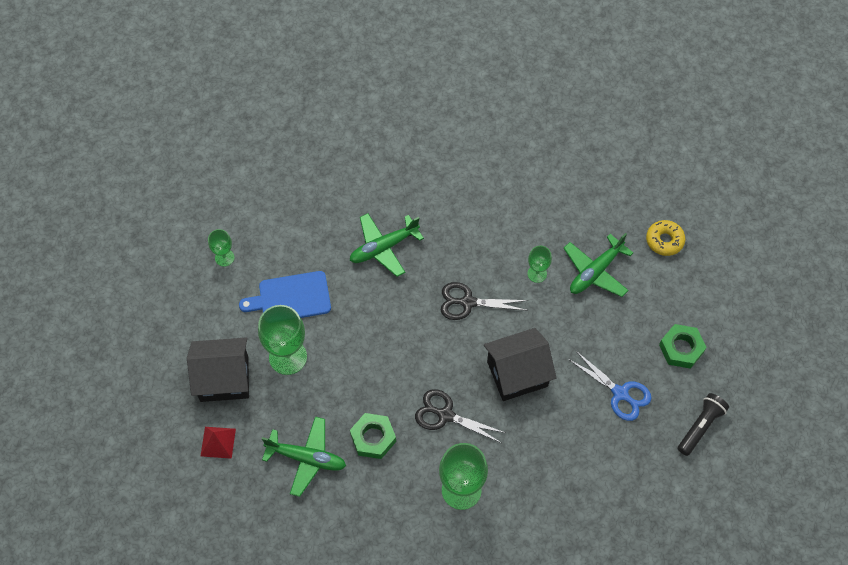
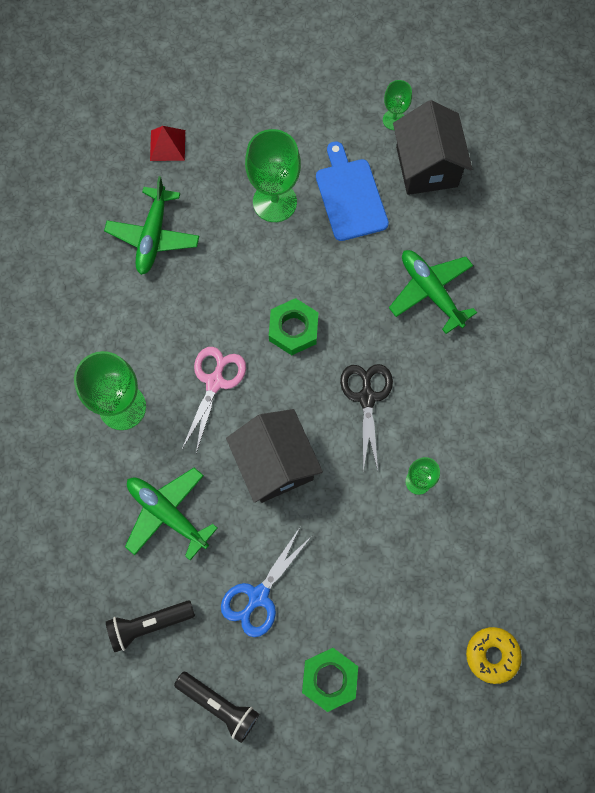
camera: 85 degrees right, 10 degrees up
(224, 379) = (242, 141): black house -> black house (426, 166)
(373, 438) = (181, 304): green nut -> green nut (293, 329)
(445, 415) = (215, 382): black scissors -> pink scissors
(595, 272) = (431, 559): green plane -> green plane (167, 513)
(640, 475) = (149, 624): none -> black flashlight

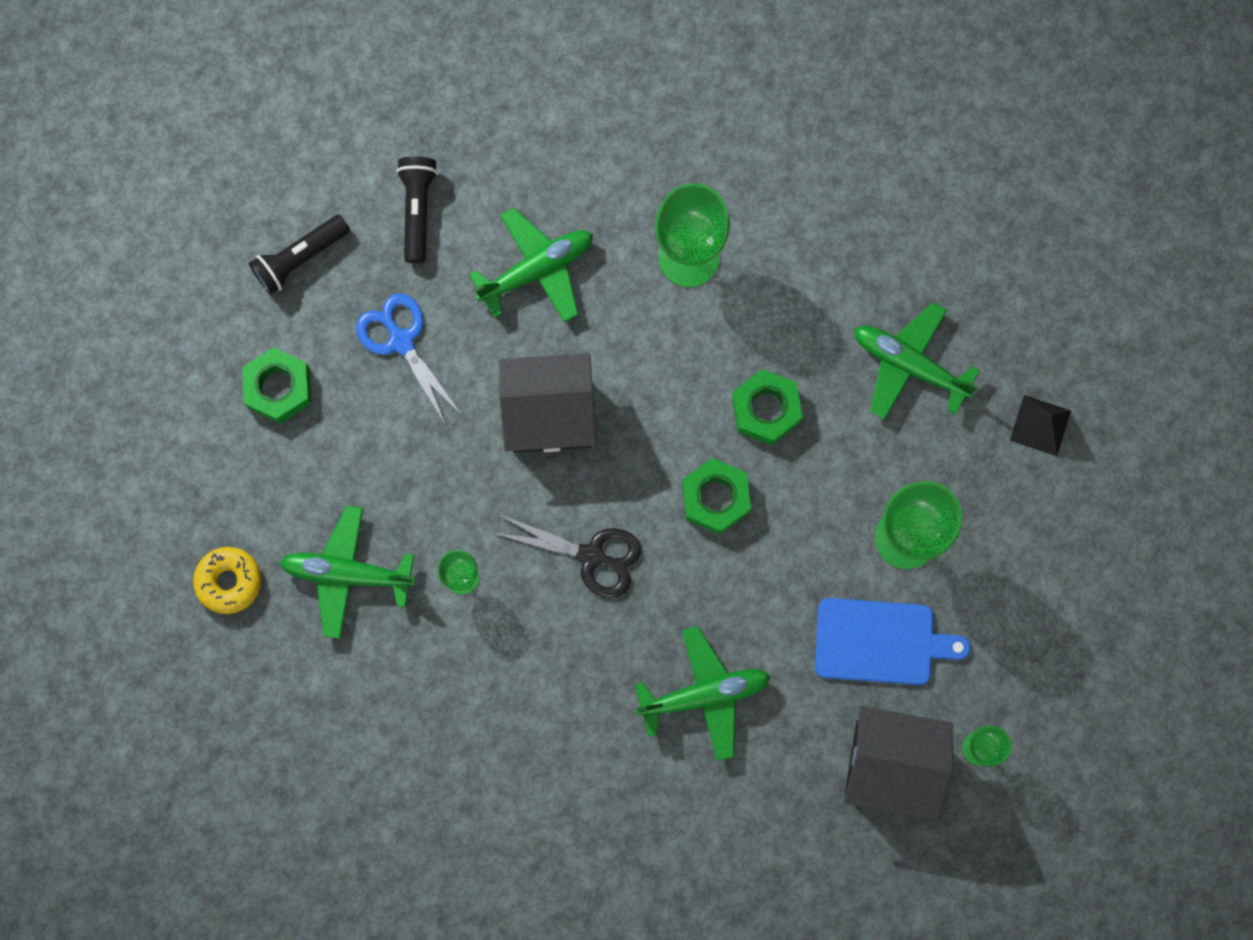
camera: 110 degrees right, 5 degrees up
(167, 145) = (1040, 425): red pyramid -> black pyramid
(215, 382) = (680, 377): pink scissors -> none
(218, 317) = (766, 409): none -> green nut
(449, 566) = (347, 573): none -> green plane

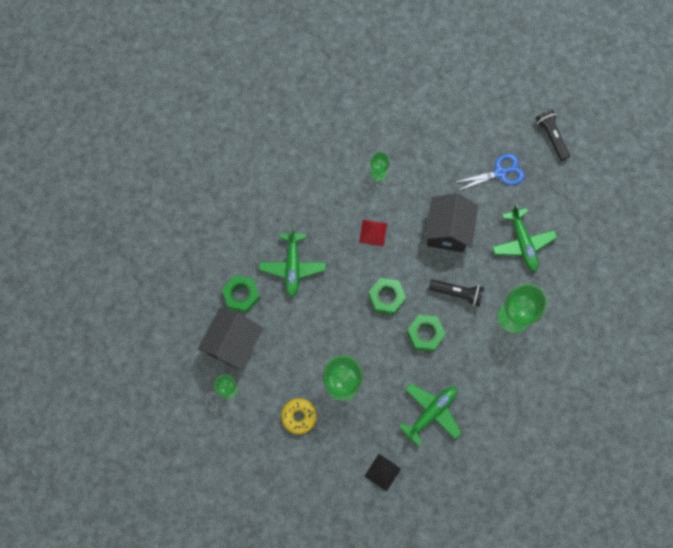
camera: 105 degrees right, 5 degrees down
(229, 581) = (403, 76): yellow donut -> yellow donut (299, 416)
(278, 388) = (489, 115): green nut -> green nut (241, 295)
(347, 573) = (393, 125): green plane -> none
(418, 211) = (565, 195): black flashlight -> black flashlight (457, 293)
(591, 556) = (373, 233): black scissors -> red pyramid
(880, 642) = (294, 357): blue cutting board -> none

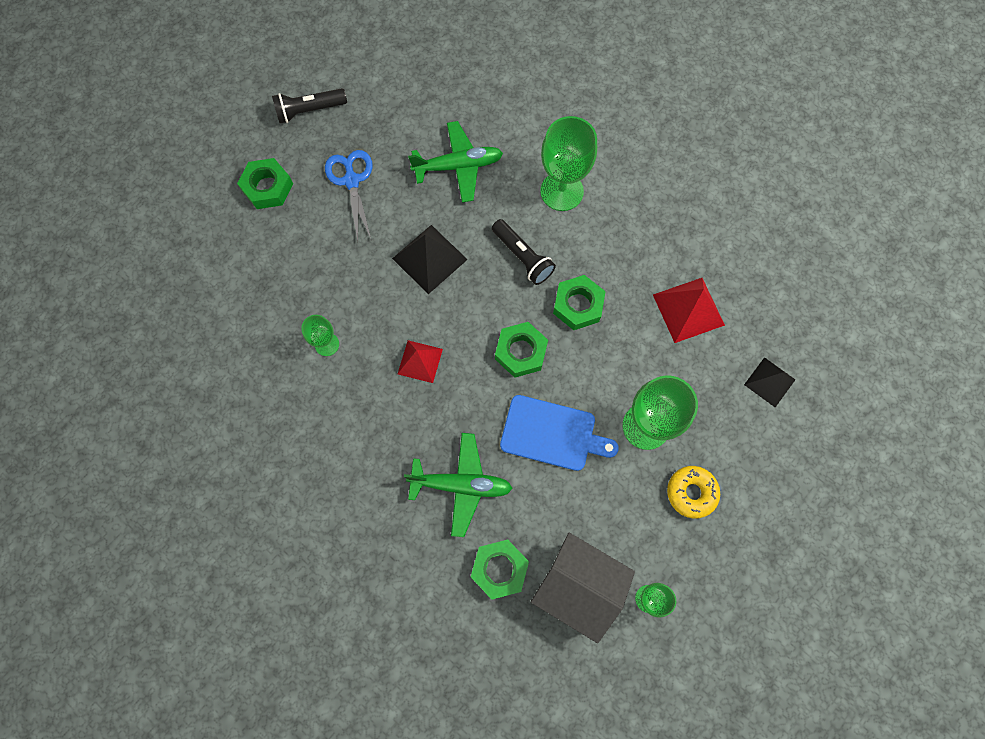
camera: 85 degrees left, 0 degrees up
(331, 322) = (552, 434): none -> blue cutting board
(431, 412) = (688, 309): green plane -> red pyramid
(447, 231) = (430, 259): black house -> black pyramid
(457, 293) = (522, 257): black flashlight -> black flashlight turned 120 degrees clockwise
(486, 120) = (267, 187): none -> green nut

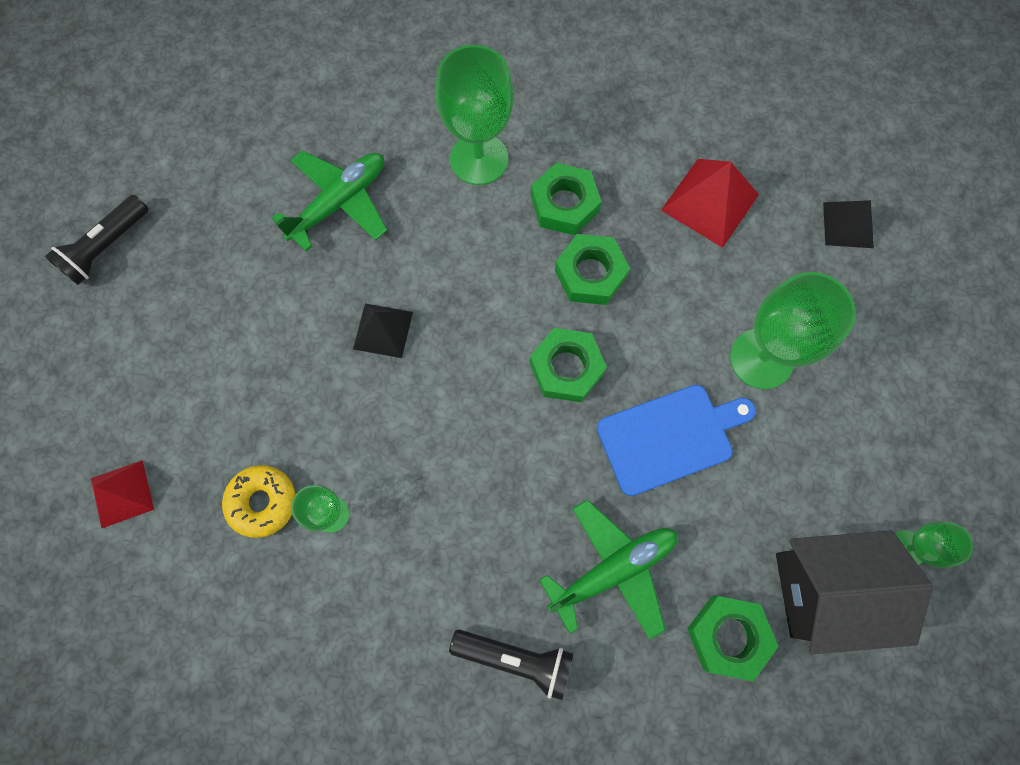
camera: 35 degrees left, 0 degrees up
(267, 187) = (117, 372): green nut -> green nut (564, 204)
(352, 180) = (221, 298): blue scissors -> none
(420, 361) = (459, 457): red pyramid -> red pyramid (122, 493)
(430, 259) = (383, 330): black pyramid -> black pyramid, size x0.66
(522, 257) = (489, 259): black flashlight -> black flashlight (516, 658)
(691, 492) = (861, 398): yellow donut -> yellow donut (262, 502)

